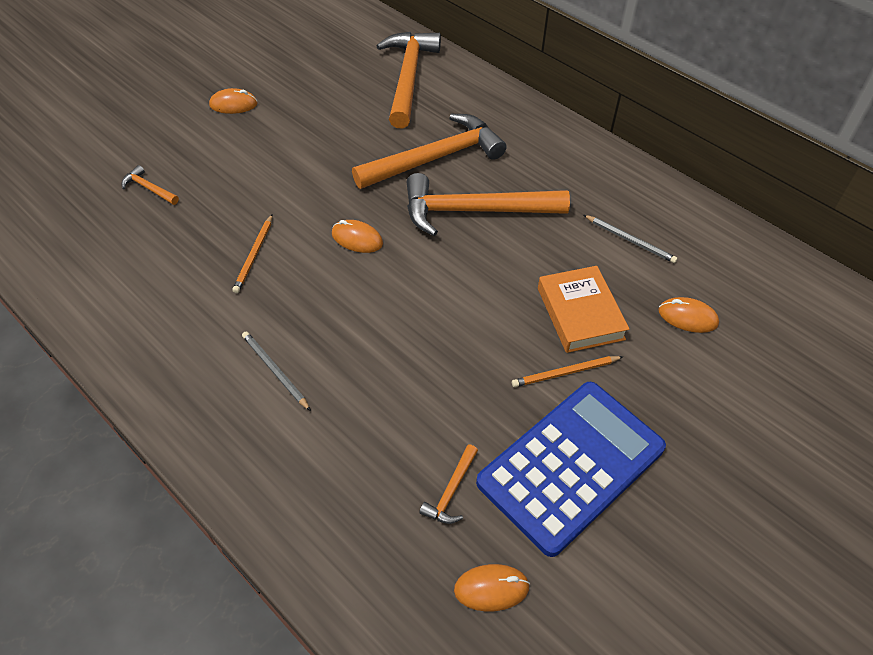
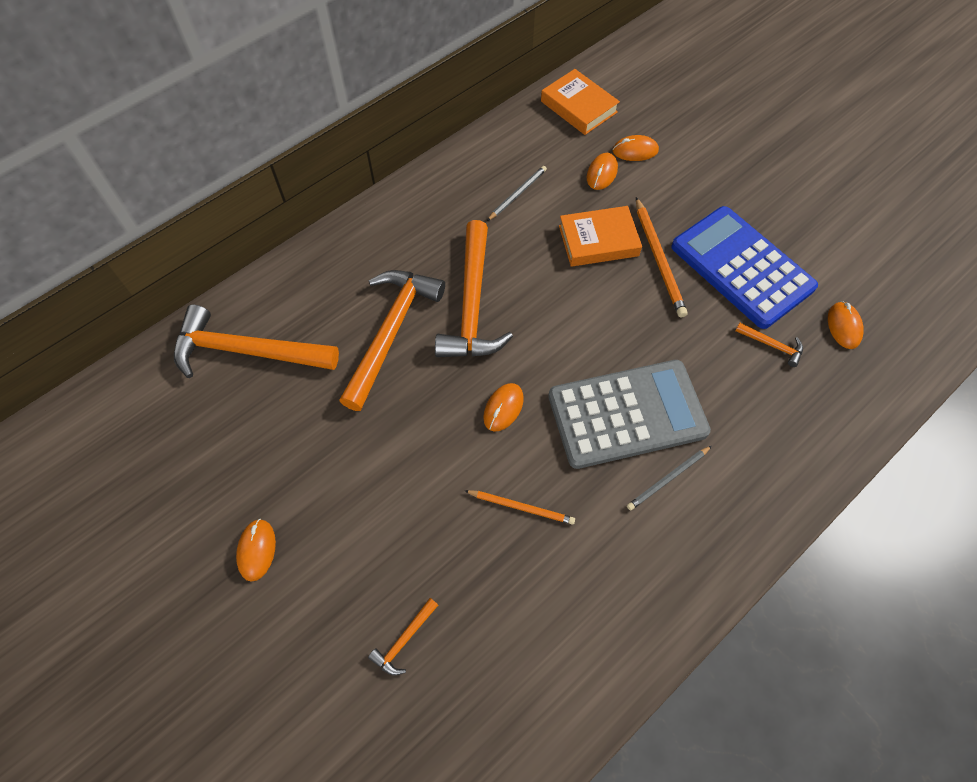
camera: 85 degrees left, 10 degrees up
(351, 337) = (627, 414): none -> grey calculator
(435, 158) = (391, 332): orange hammer -> orange hammer turned 45 degrees clockwise
(565, 373) = (659, 259): orange pencil -> orange pencil, size x1.57
(739, 352) = (635, 151): none -> orange mouse
(794, 294) = (578, 107): none -> orange book

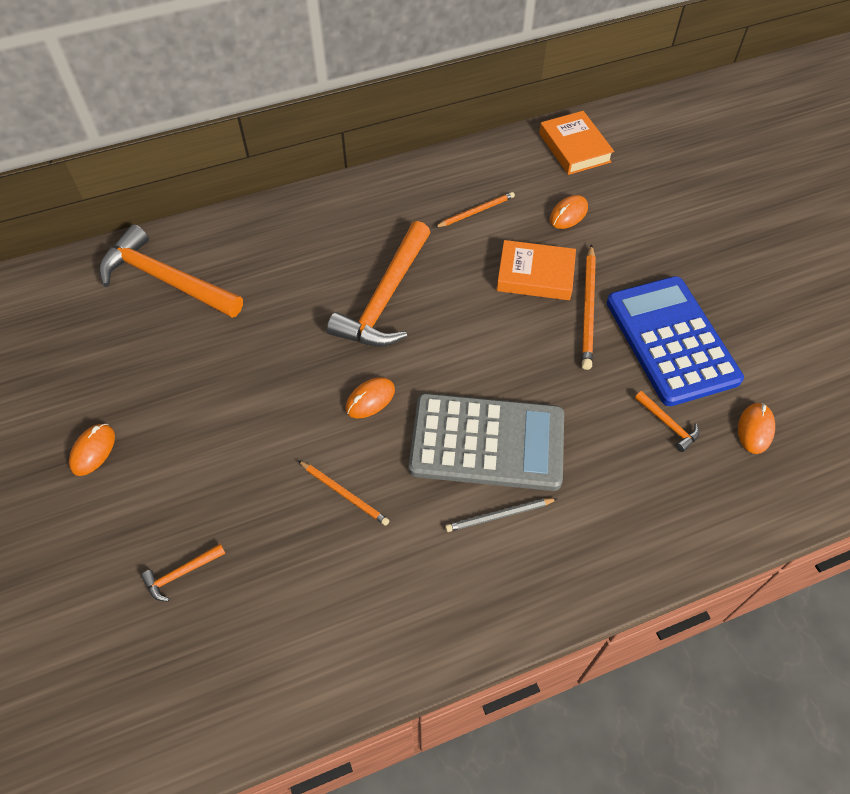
camera: 20 degrees right, 5 degrees down
(391, 332) = (299, 301): orange hammer -> none
(517, 194) = (476, 211): grey pencil -> orange pencil
(635, 151) = (612, 202): orange mouse -> none

